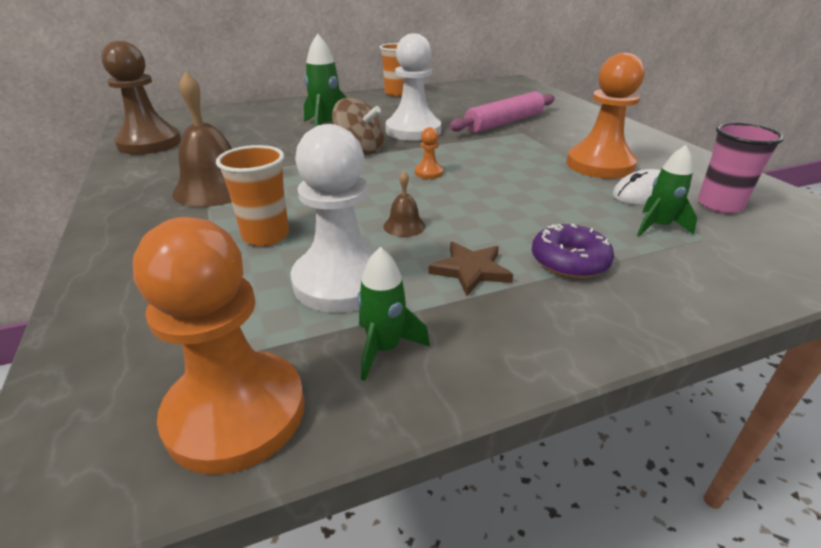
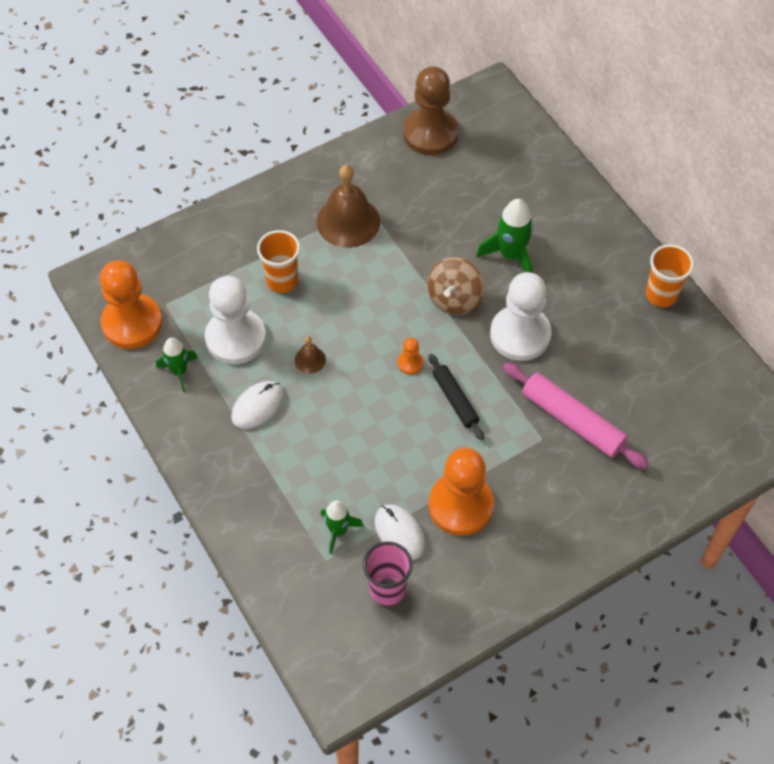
camera: 80 degrees right, 25 degrees up
(471, 270) = (258, 406): brown star -> white mouse
(478, 158) = (455, 400): none -> black rolling pin
(569, 261) = (277, 464): purple donut -> none

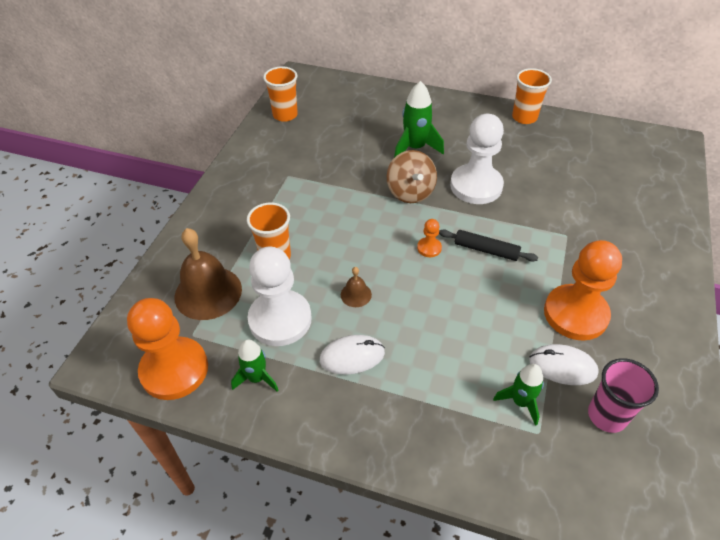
camera: 40 degrees left, 10 degrees down
(258, 406) = (352, 356): white mouse -> white mouse turned 75 degrees clockwise
(348, 221) = (284, 191): brown bell -> brown bell (208, 292)
(430, 133) = (285, 115): brown pawn -> orange cup
(572, 420) = (569, 212): pink rolling pin -> none

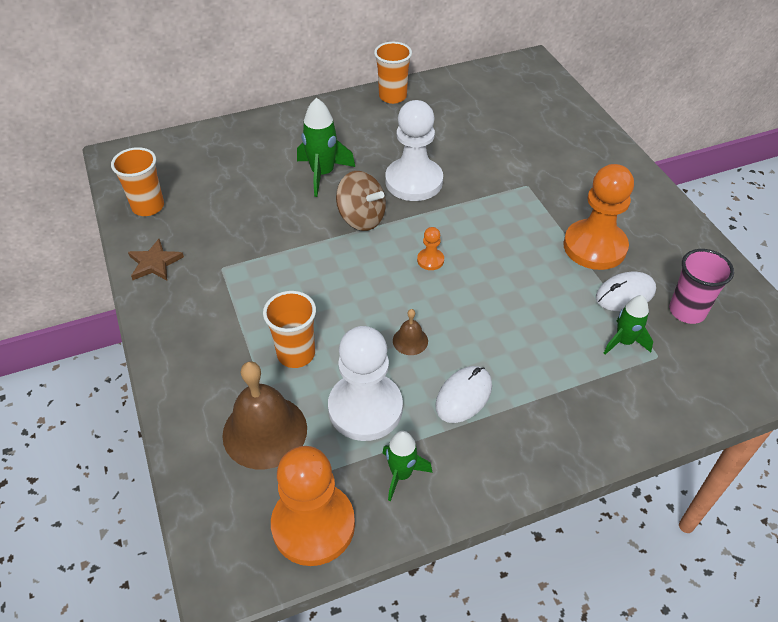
camera: 40 degrees left, 0 degrees up
(254, 151) = (154, 263): none -> brown star
(486, 250) = (478, 234): black rolling pin -> none

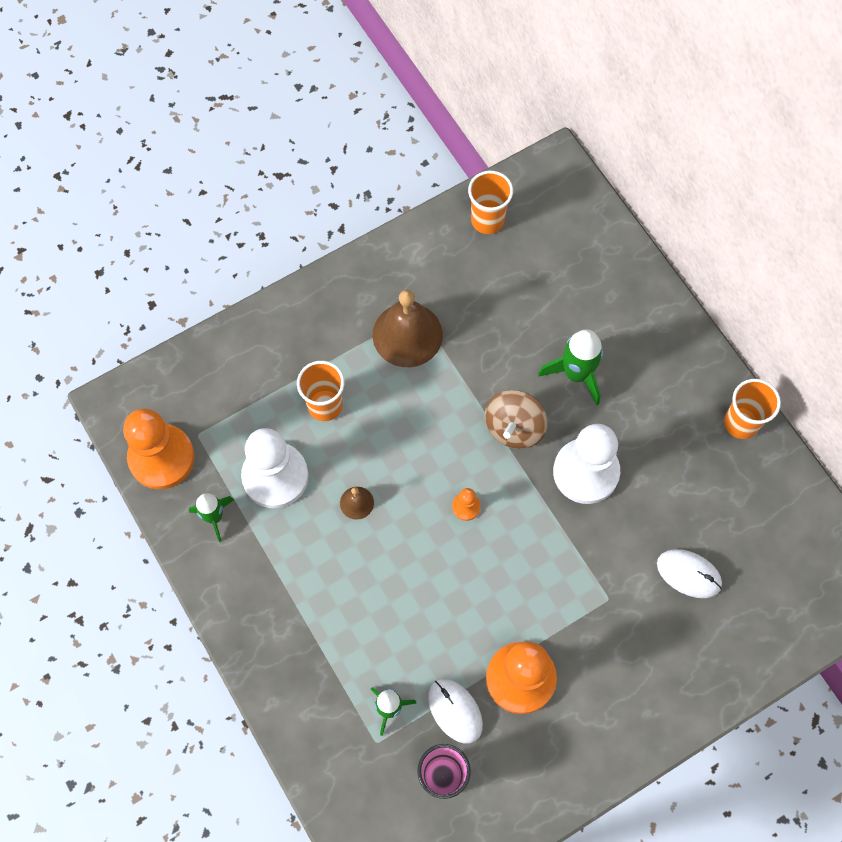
camera: 80 degrees right, 20 degrees up
(154, 263) = (412, 252): brown star -> none
(265, 431) = (241, 400): brown bell -> brown bell (407, 334)
(463, 396) = (300, 559): white mouse -> white mouse (688, 574)

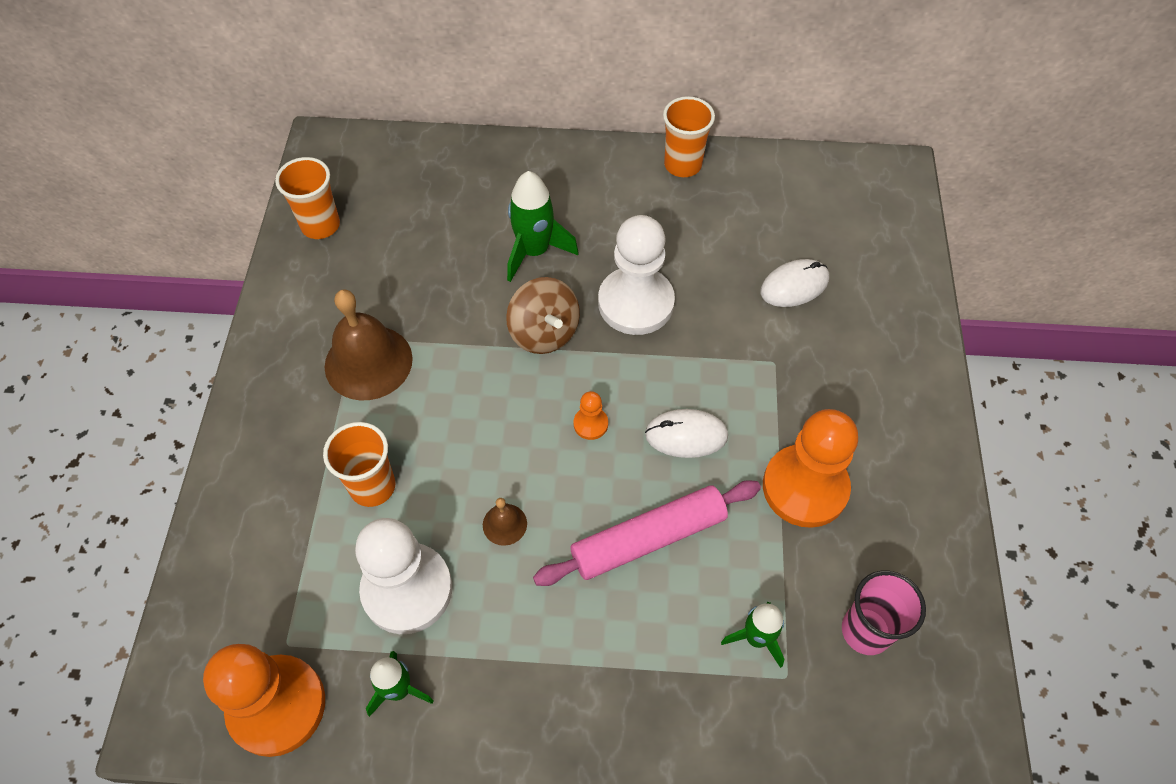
camera: 55 degrees left, 10 degrees down
(410, 598) = (648, 538): none -> pink rolling pin
(455, 711) = (800, 572): white mouse -> white mouse (686, 435)

